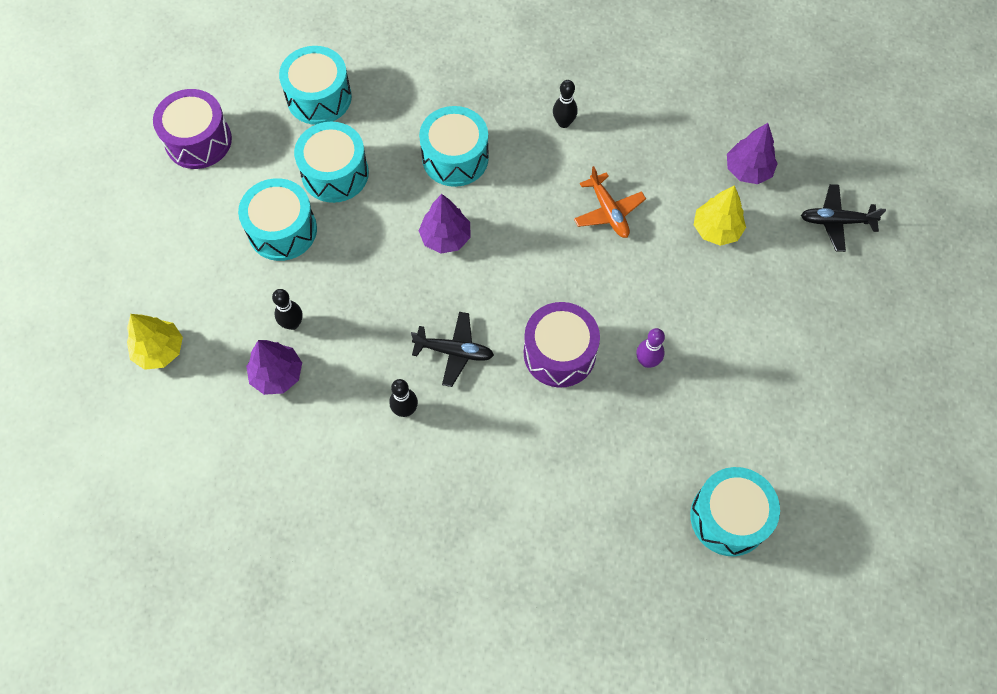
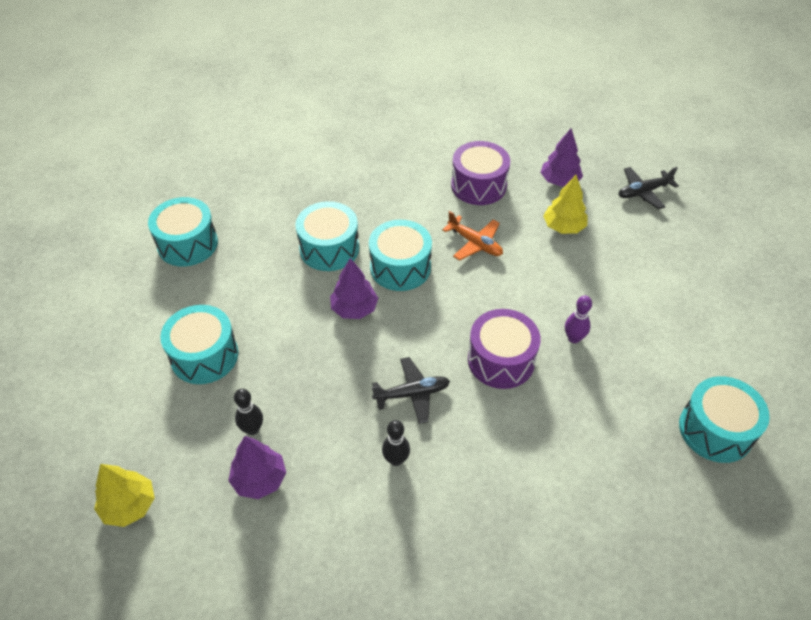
camera: 25 degrees left, 15 degrees down
(198, 141) = (90, 313): purple drum -> purple drum (478, 185)
(335, 173) = (231, 295): turquoise drum -> turquoise drum (400, 267)
(563, 123) = (402, 196): black bowling pin -> none

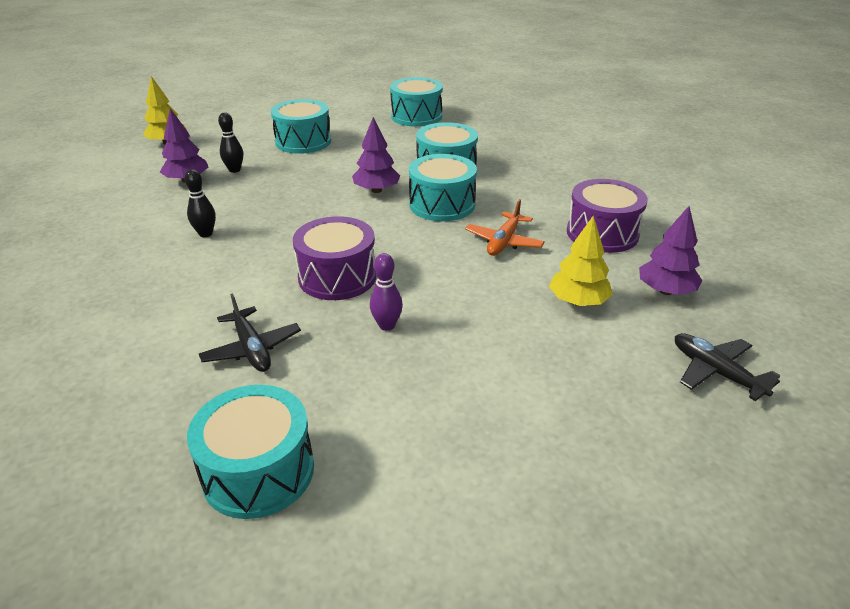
camera: 75 degrees right, 15 degrees down
(412, 394) = (281, 232): black plane -> black plane (252, 349)

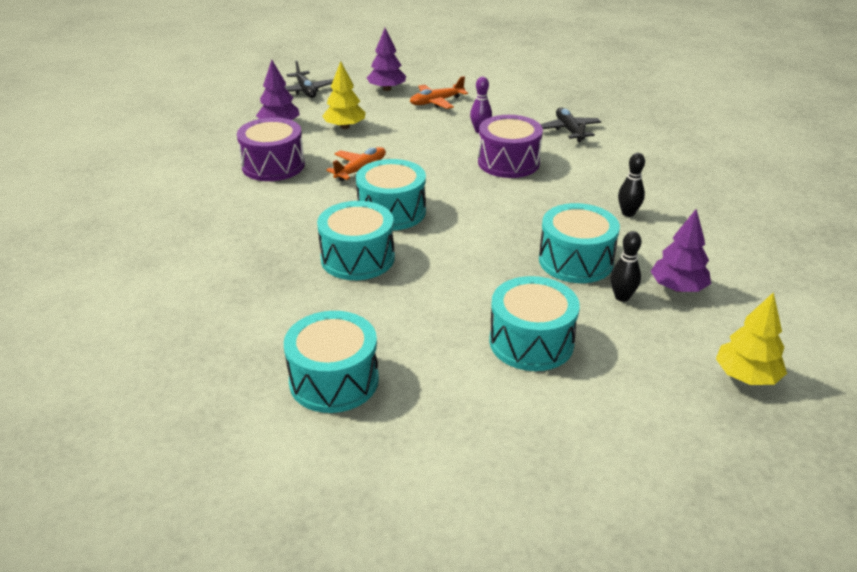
camera: 165 degrees left, 0 degrees up
(258, 471) = (558, 89): turquoise drum -> turquoise drum (575, 261)
(376, 190) = (451, 239): purple tree -> purple tree (387, 89)
(480, 382) = (436, 102): none -> orange plane

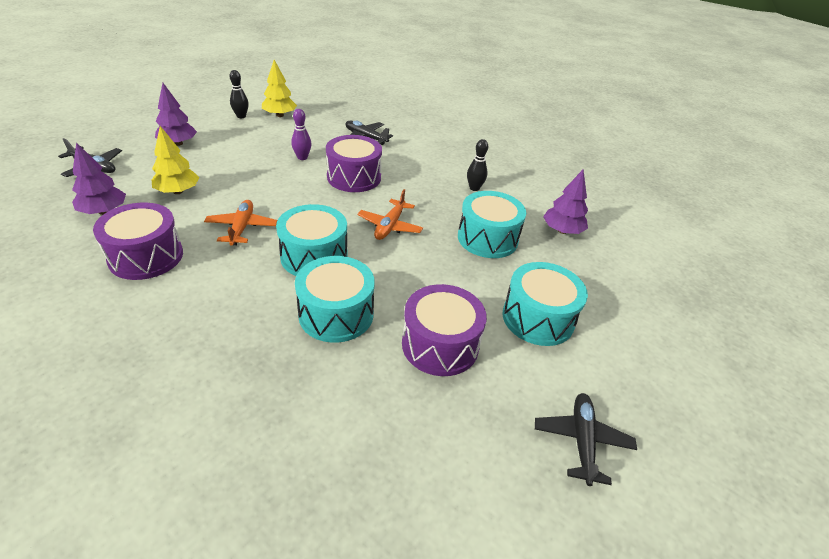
camera: 45 degrees left, 5 degrees up
(334, 380) = (454, 445): turquoise drum -> none
(411, 316) = (440, 344): none -> purple drum
(436, 102) = (237, 143): orange plane -> orange plane (390, 226)
(438, 438) = (582, 441): none -> black plane
(622, 297) = (543, 253): black bowling pin -> black bowling pin (241, 116)
(746, 376) = (661, 274): yellow tree -> yellow tree (280, 115)

